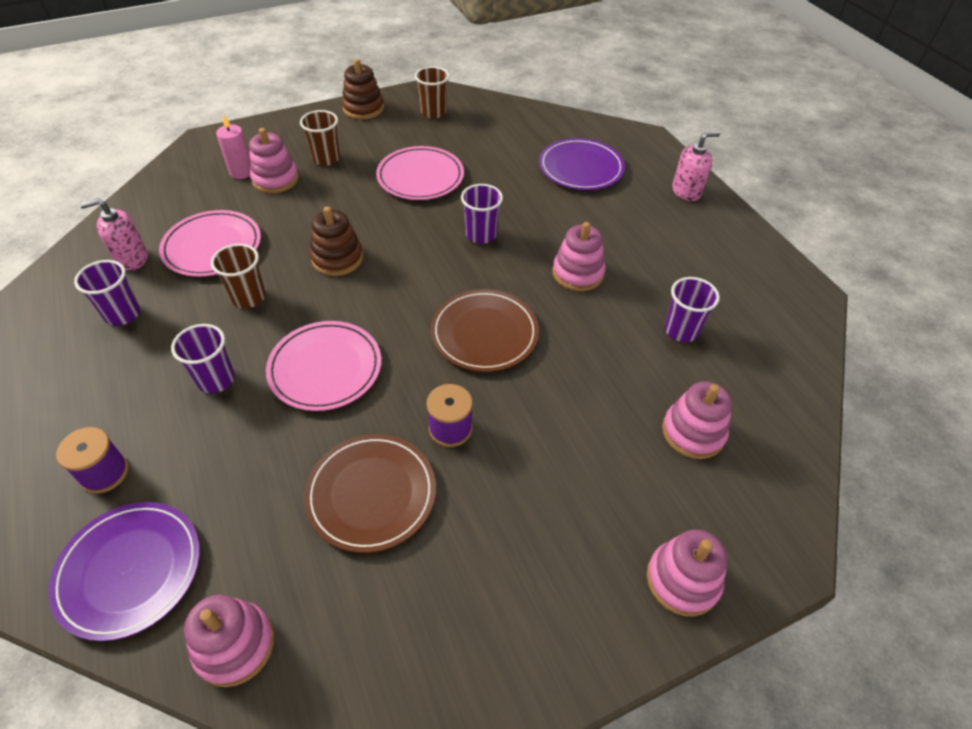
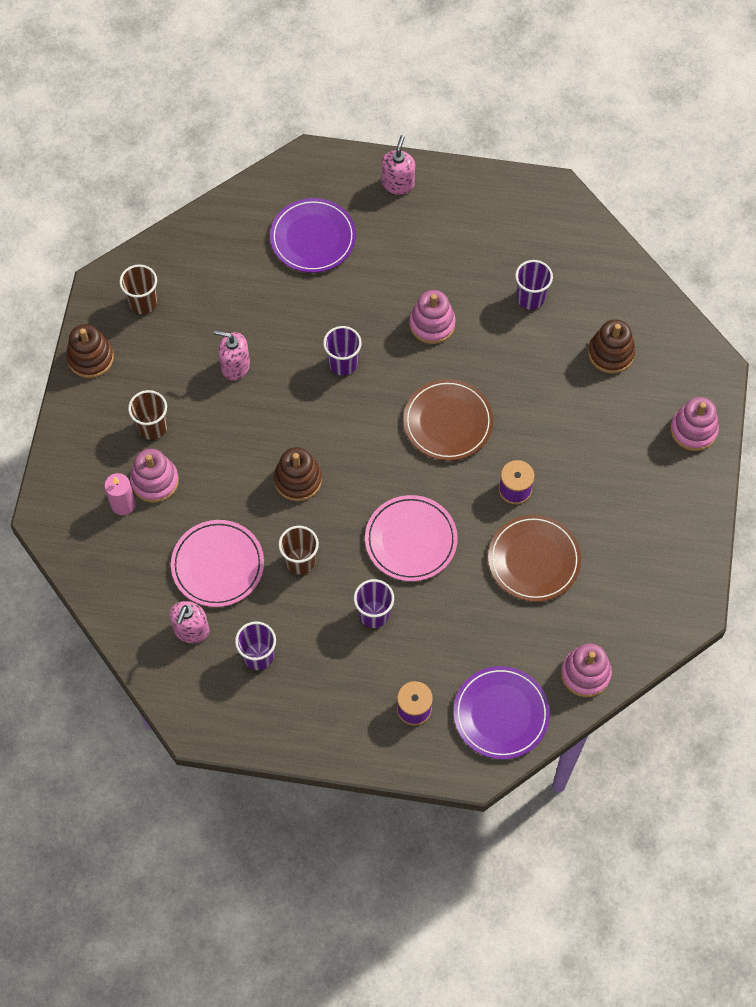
camera: 55 degrees left, 15 degrees up
(420, 177) = (235, 366): pink plate -> pink soap dispenser
(693, 432) = (611, 353): pink stacking toy -> brown stacking toy

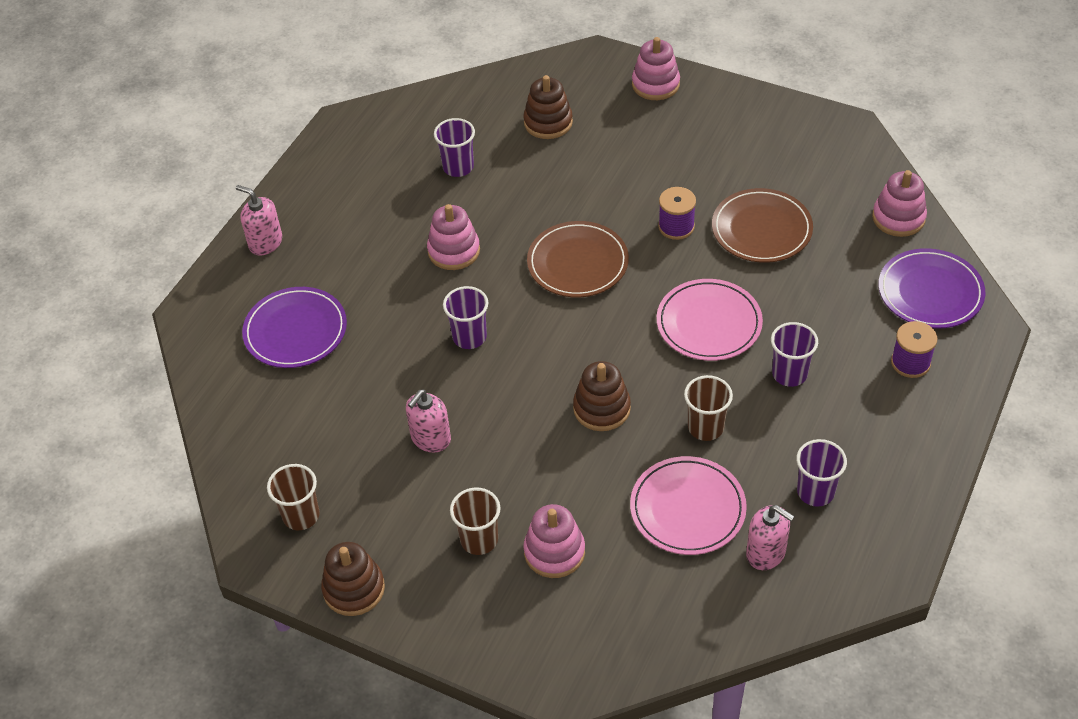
camera: 70 degrees left, 15 degrees down
(123, 504) = (574, 592): pink candle -> none

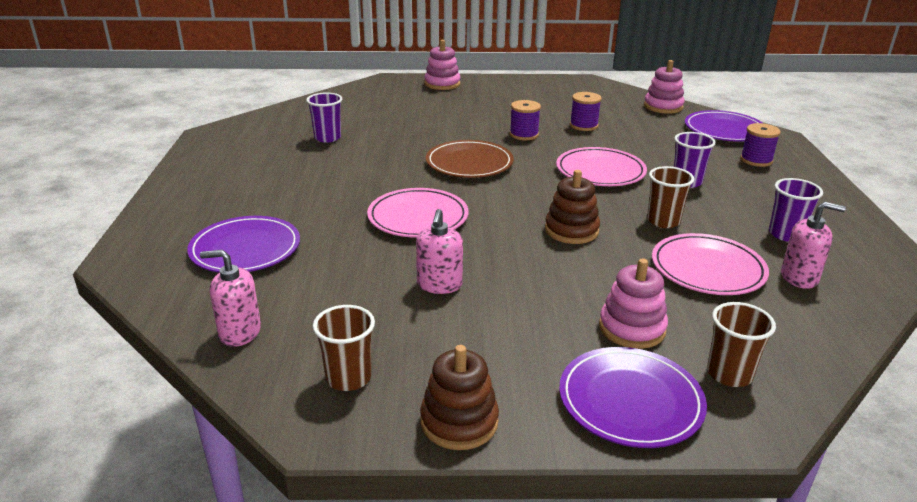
camera: 30 degrees left, 20 degrees down
(265, 243) = (177, 204): pink soap dispenser -> pink soap dispenser (239, 332)
(454, 251) = (361, 176): pink stacking toy -> none
(469, 337) = (418, 217): purple cup -> pink plate
(479, 540) = (553, 341): brown cup -> brown cup (729, 374)
(491, 622) = (630, 401): none -> purple plate
(548, 122) = (380, 109): brown stacking toy -> none
(761, 229) = (583, 125): brown plate -> purple spool

